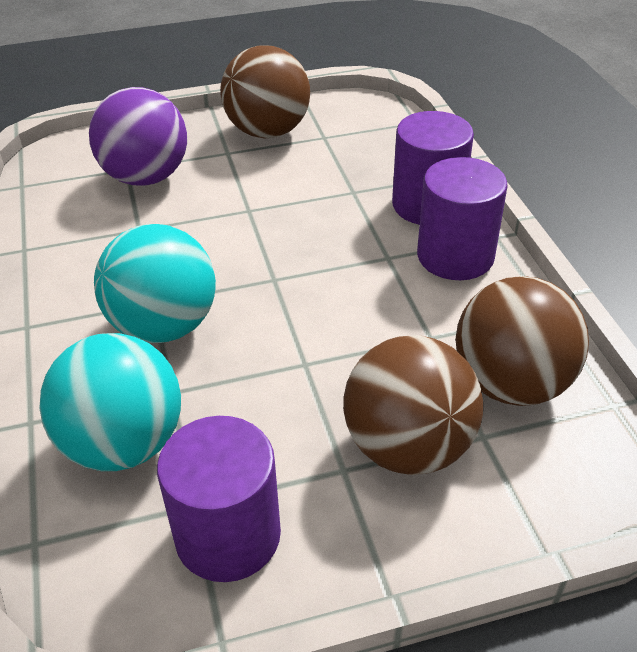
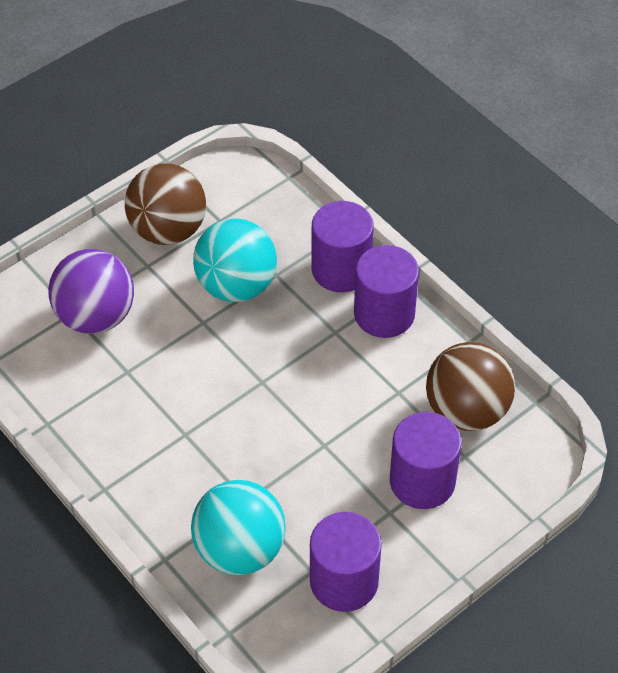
camera: 25 degrees left, 10 degrees up
(164, 326) = (207, 451): turquoise ball -> turquoise ball (236, 285)
(408, 447) = (422, 481): brown ball -> purple cylinder

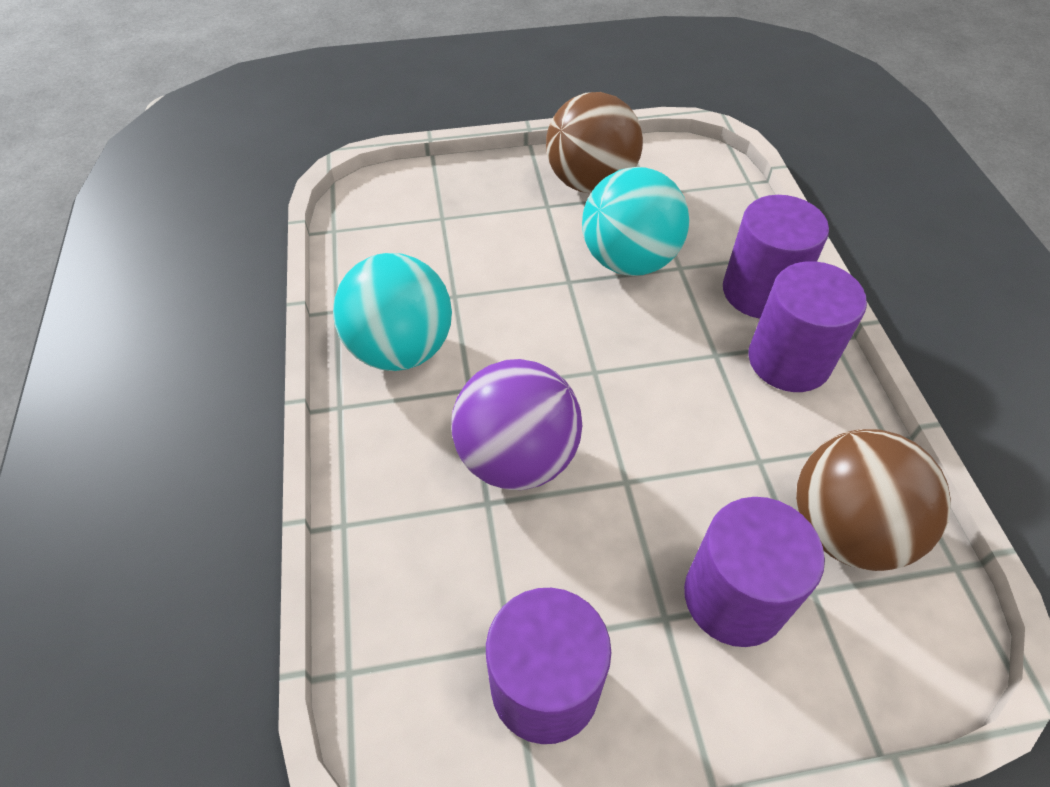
camera: 30 degrees right, 0 degrees up
(96, 316) = (462, 230): purple ball -> purple ball (517, 457)
(240, 549) = (438, 562): turquoise ball -> turquoise ball (401, 349)

